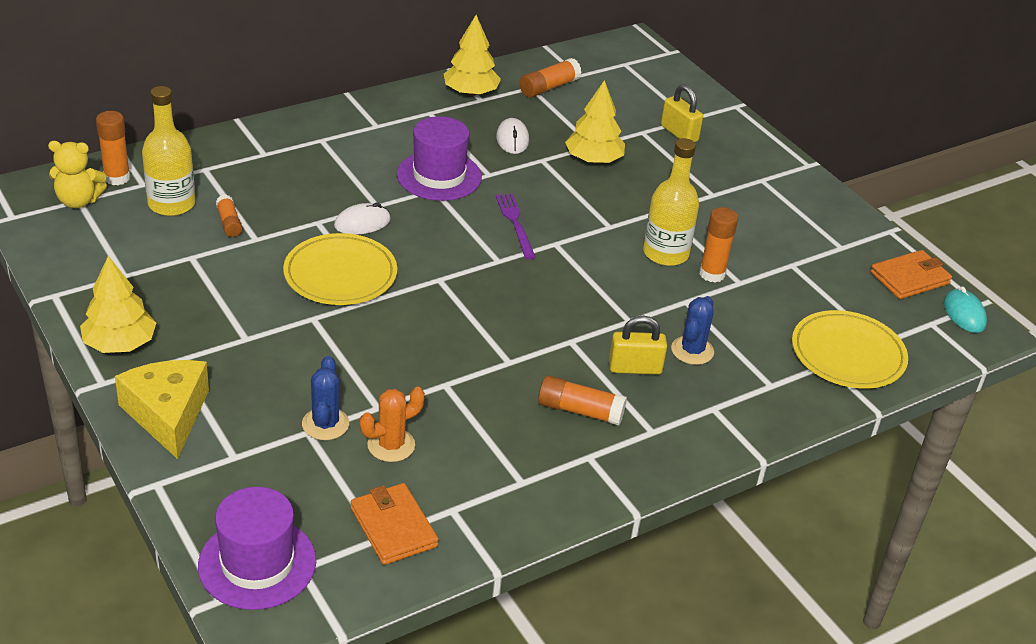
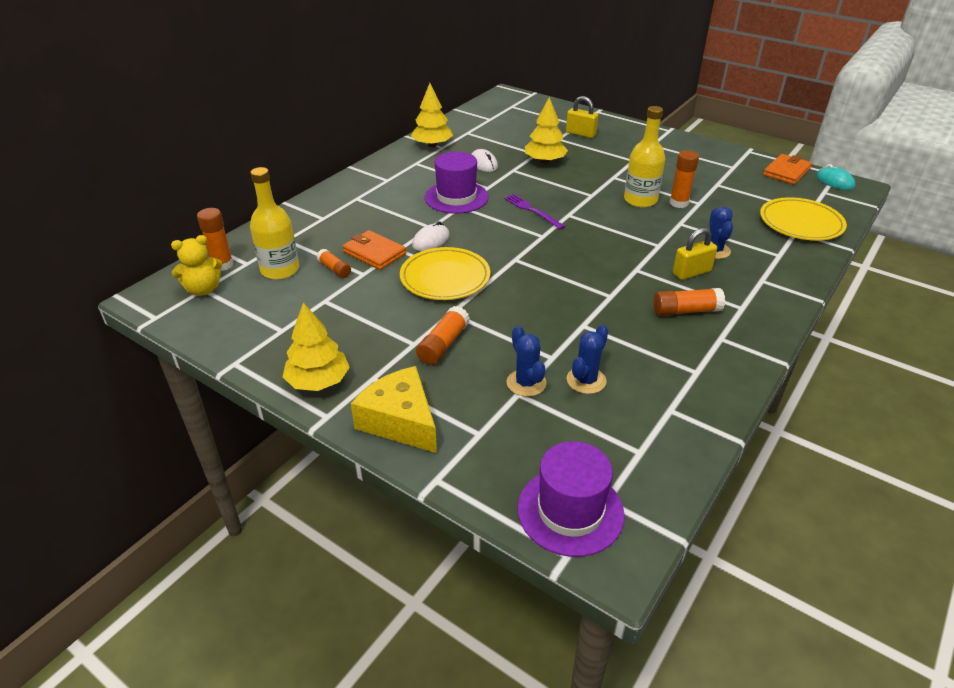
camera: 20 degrees left, 0 degrees up
(391, 445) = (586, 380): orange cactus -> blue cactus
(393, 527) = (643, 439): orange wallet -> orange wallet (374, 253)
(549, 87) = (478, 130): orange glue stick -> orange glue stick (443, 344)

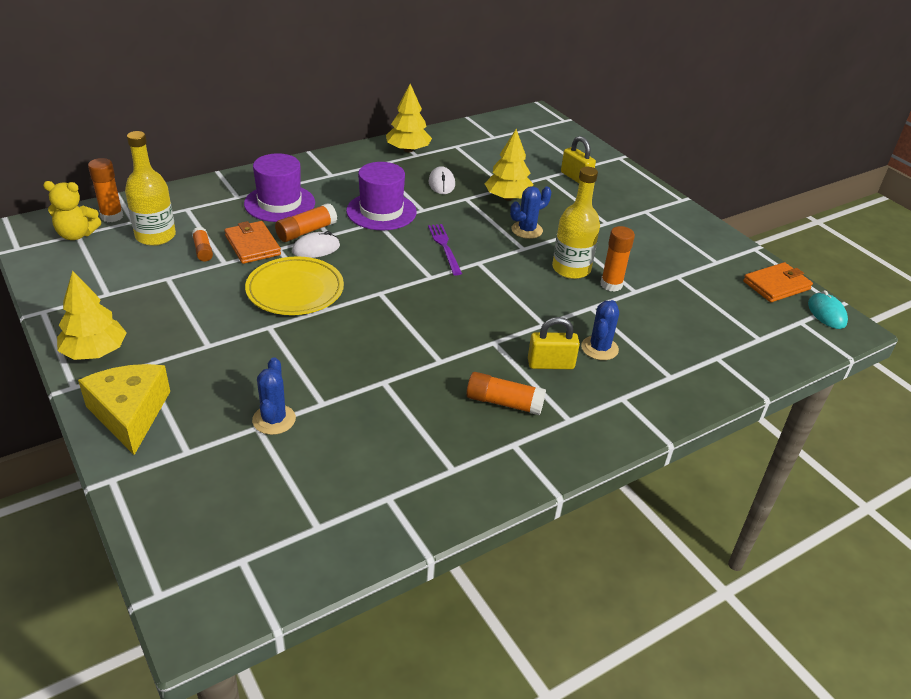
camera: 20 degrees right, 0 degrees up
(443, 344) = (233, 355): orange glue stick -> orange glue stick (306, 231)
(570, 511) = (199, 556): purple hat -> purple hat (279, 203)
(586, 380) = (333, 438): blue cactus -> blue cactus (527, 230)
(801, 223) = (733, 349): yellow plate -> none

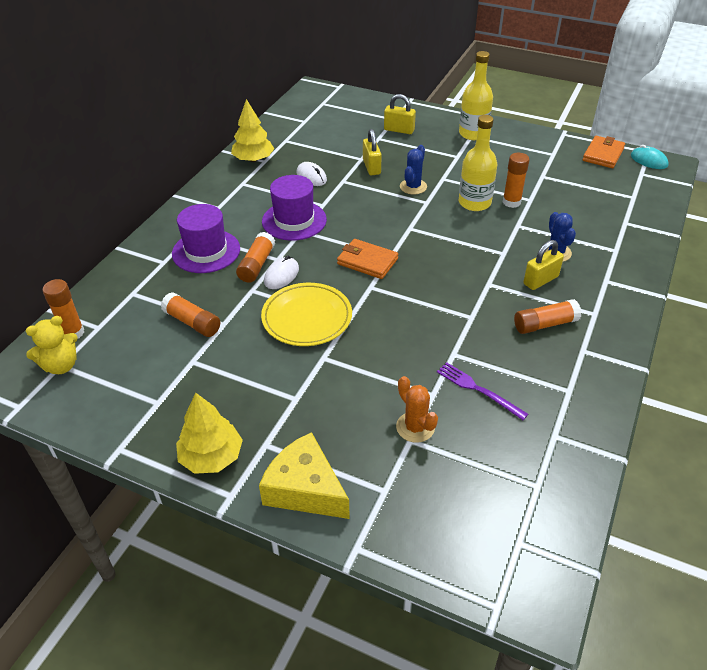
camera: 30 degrees left, 5 degrees up
(155, 236) = (135, 331): yellow bottle -> yellow bottle (473, 134)
(203, 250) = (192, 322): orange glue stick -> orange glue stick, size x1.50
(252, 245) = (228, 297): orange wallet -> orange wallet (367, 261)
(274, 419) = (415, 427): blue cactus -> orange cactus
(444, 247) = (373, 227): purple fork -> purple fork (478, 390)
(508, 198) = (371, 167): yellow tree -> yellow padlock

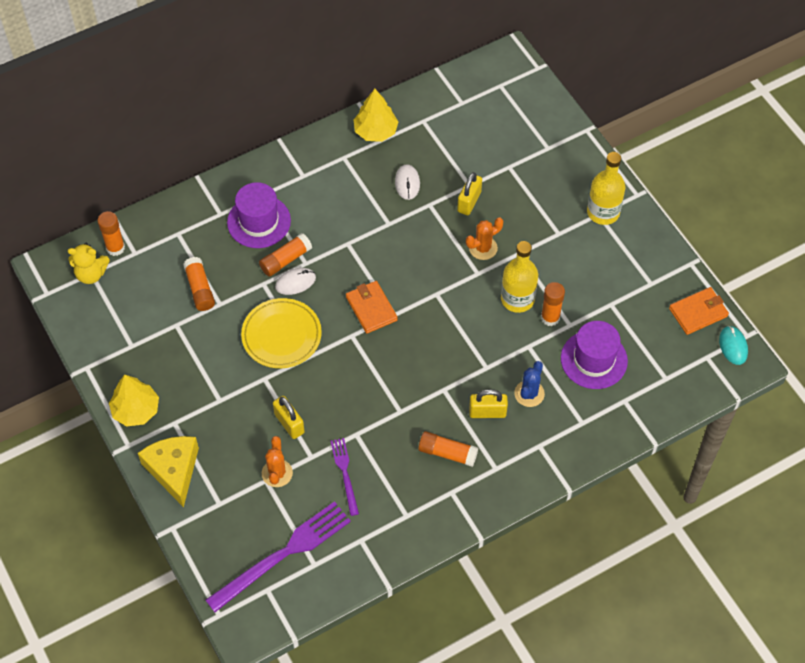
camera: 35 degrees right, 15 degrees up
(294, 220) = (351, 228): purple hat -> purple hat (594, 359)
(399, 130) = (538, 166): yellow padlock -> yellow padlock (289, 423)
(413, 187) = (483, 248): blue cactus -> orange cactus
(498, 497) = (283, 554): none -> purple fork

